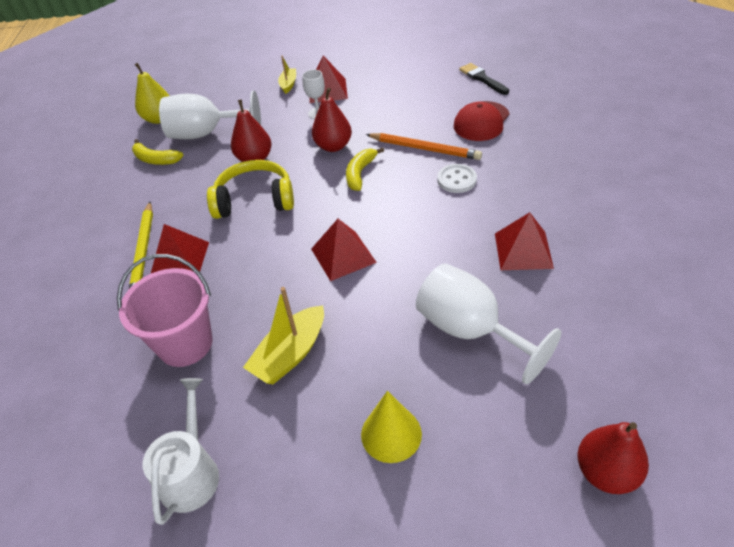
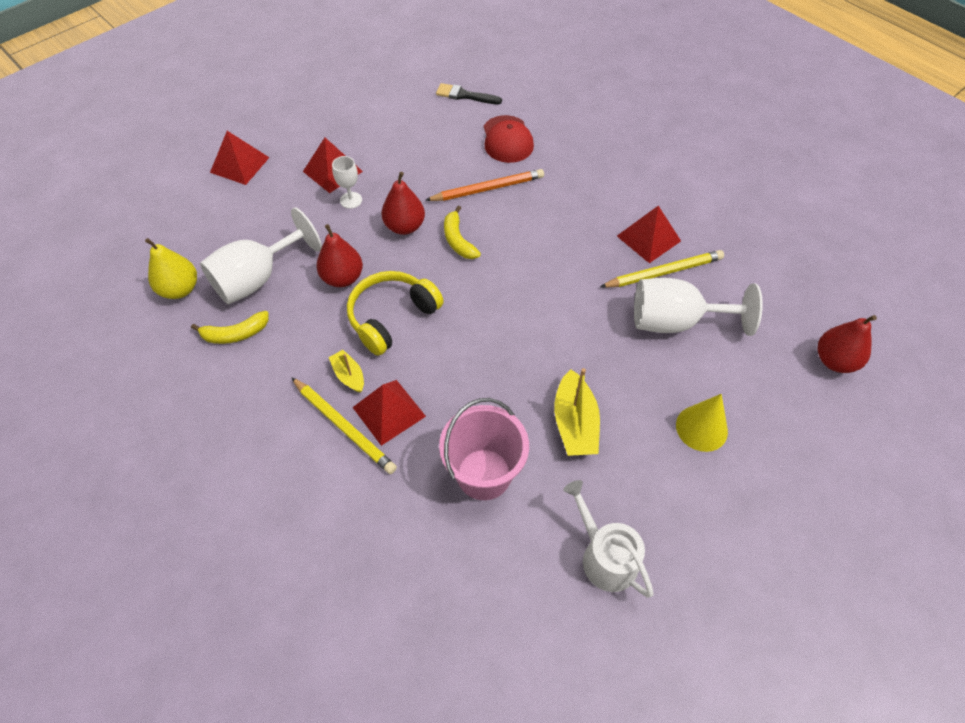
camera: 45 degrees left, 10 degrees up
(288, 84) = (283, 183): yellow boat -> yellow boat (349, 375)
(343, 255) = (525, 321): red pyramid -> red pyramid (240, 165)
(456, 180) = (543, 204): white button -> none
(506, 285) = (663, 272): none -> yellow pencil

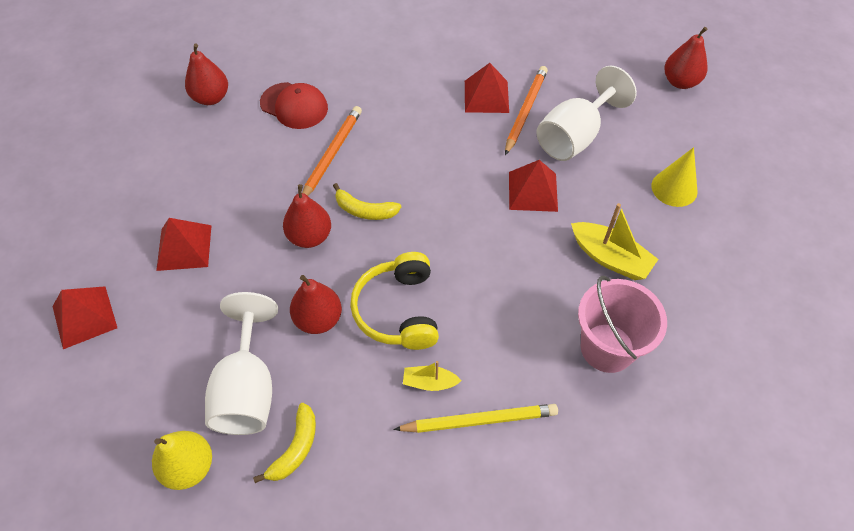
camera: 50 degrees left, 0 degrees up
(351, 200) = (235, 256): white goblet -> none
(388, 411) = (493, 376): red pyramid -> red pyramid (532, 191)
(465, 95) = (211, 98): black brush -> red pear
(605, 557) = (733, 319): white watering can -> none
(663, 272) = (525, 111): yellow pencil -> orange pencil

